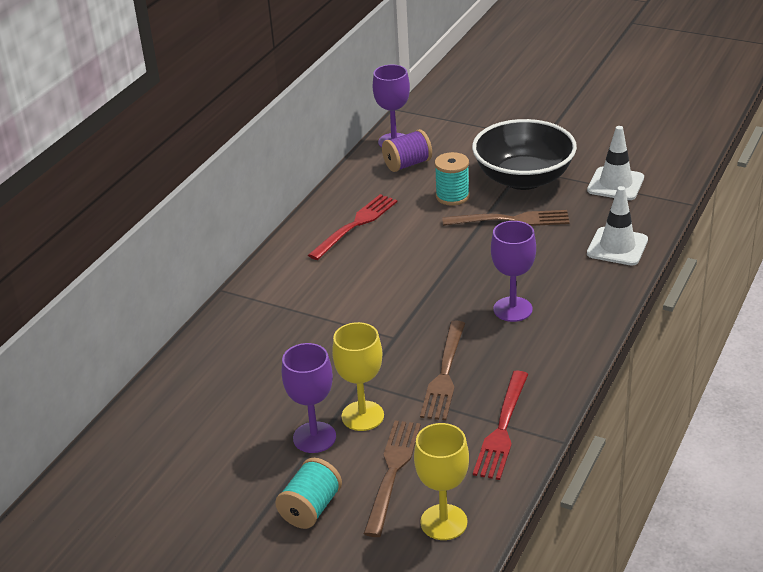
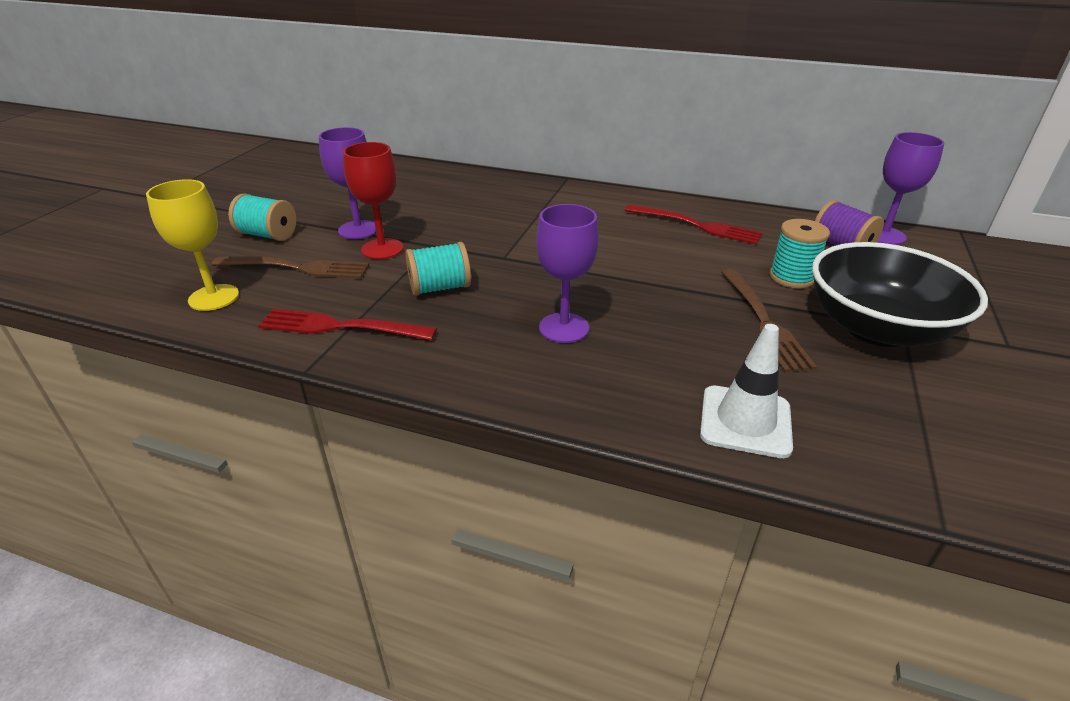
camera: 80 degrees right, 0 degrees up
(362, 416) = (382, 249): yellow goblet -> red goblet
(444, 374) = (440, 288): brown fork -> turquoise spool
(615, 184) = (934, 421): white traffic cone -> none

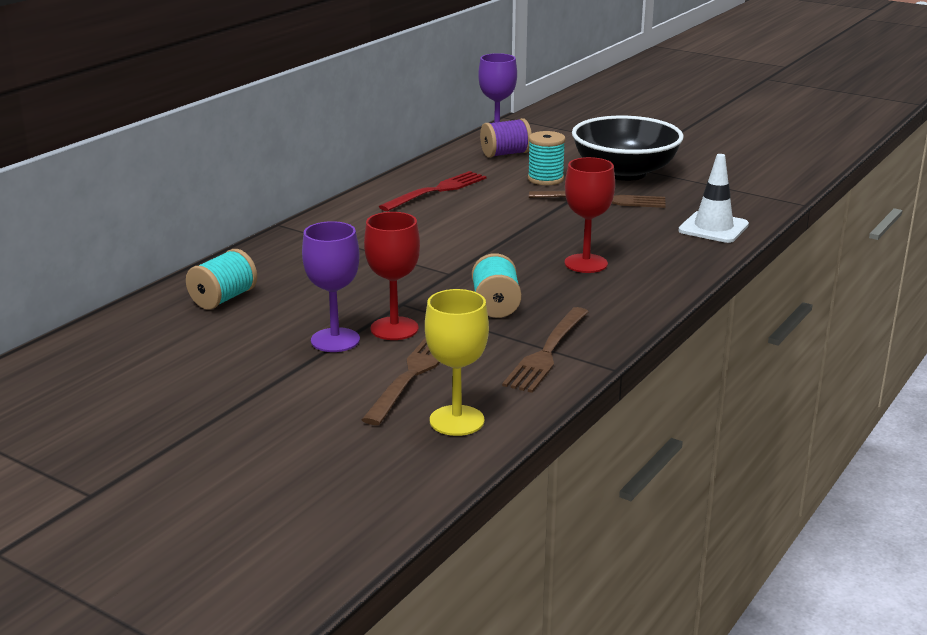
camera: 75 degrees left, 10 degrees down
(267, 235) = (310, 395): turquoise spool -> turquoise spool (223, 299)
(340, 327) = (547, 353): red fork -> brown fork
(564, 328) = (586, 263): purple goblet -> red goblet

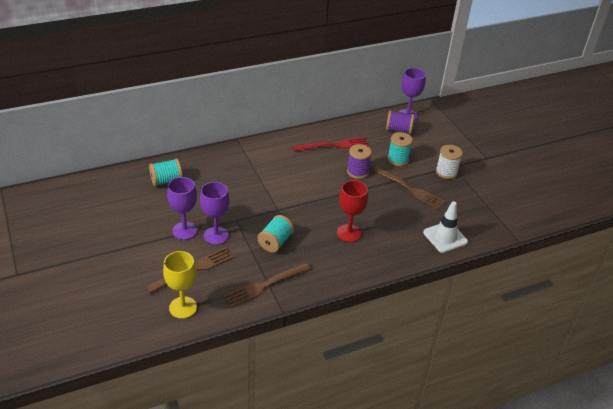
camera: 30 degrees right, 15 degrees up
(394, 329) = (216, 235): red goblet -> purple goblet
(509, 205) = (357, 172): none -> purple spool
(625, 172) = (446, 172): black bowl -> white spool

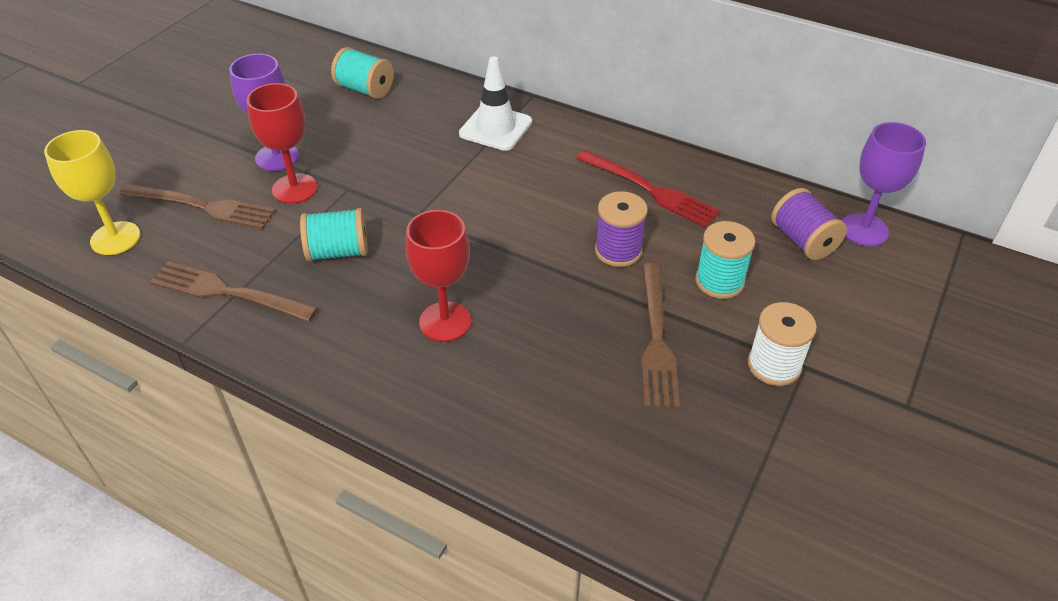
camera: 55 degrees right, 5 degrees up
(216, 235) = (294, 189): purple goblet -> red goblet
(445, 237) = (575, 461): white traffic cone -> white traffic cone (495, 128)

